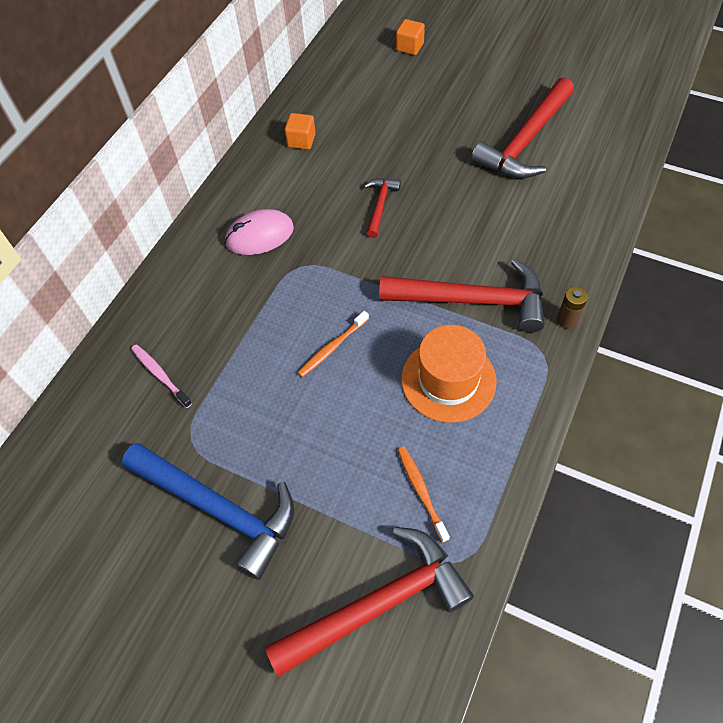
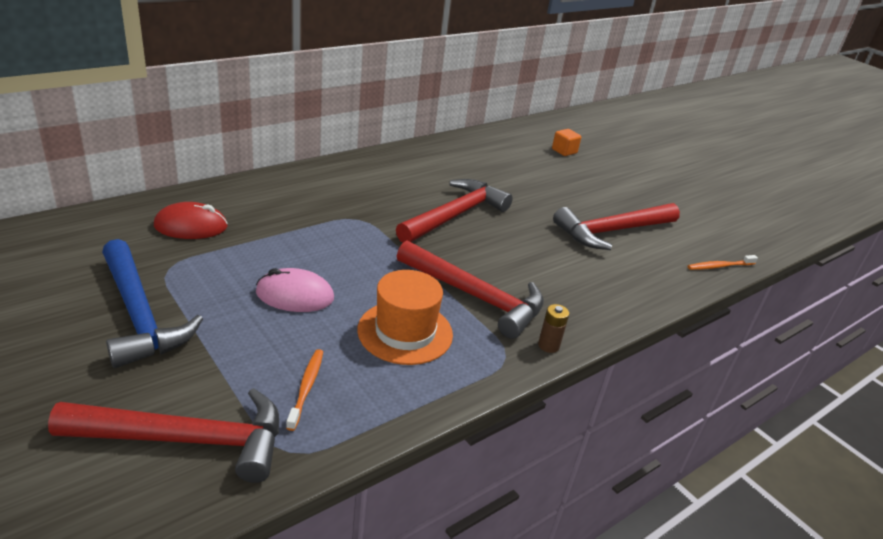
camera: 20 degrees right, 25 degrees down
(160, 375) = (191, 226): pink toothbrush -> red mouse
(259, 235) = (347, 192): pink mouse -> pink mouse (295, 295)
(301, 141) = (431, 162): orange cube -> none
(332, 348) = (332, 270): orange toothbrush -> orange toothbrush (719, 266)
(380, 206) = (455, 215): red hammer -> red hammer, size x2.03

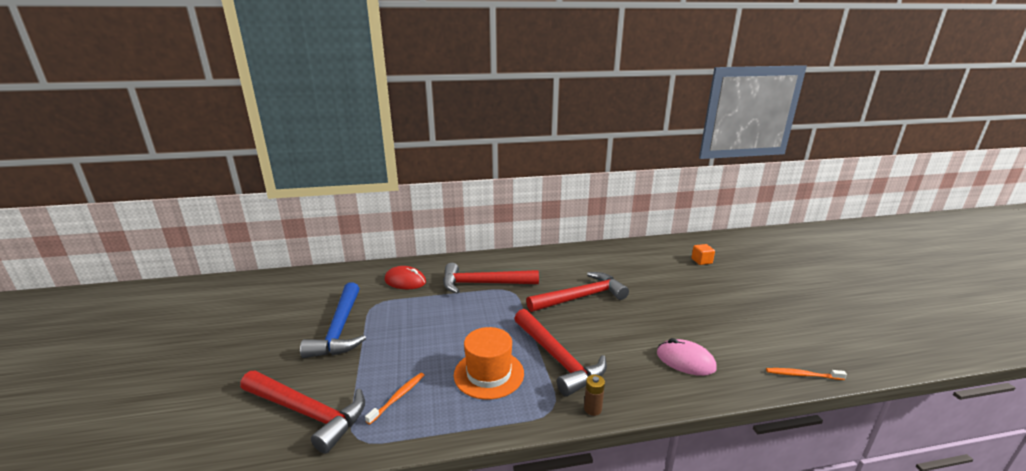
camera: 30 degrees right, 10 degrees down
(295, 295) = (434, 334): pink mouse -> pink mouse (685, 360)
(612, 231) = (708, 328): red hammer -> red hammer (483, 284)

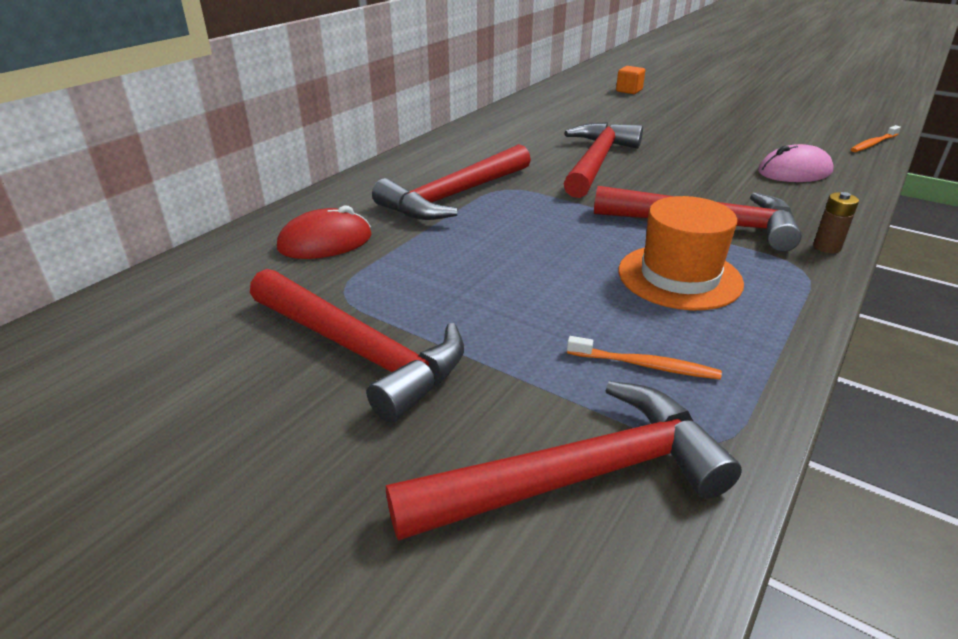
camera: 45 degrees left, 10 degrees up
(340, 329) = (359, 351): blue hammer -> red hammer
(398, 397) = (646, 365): orange toothbrush -> orange toothbrush turned 120 degrees clockwise

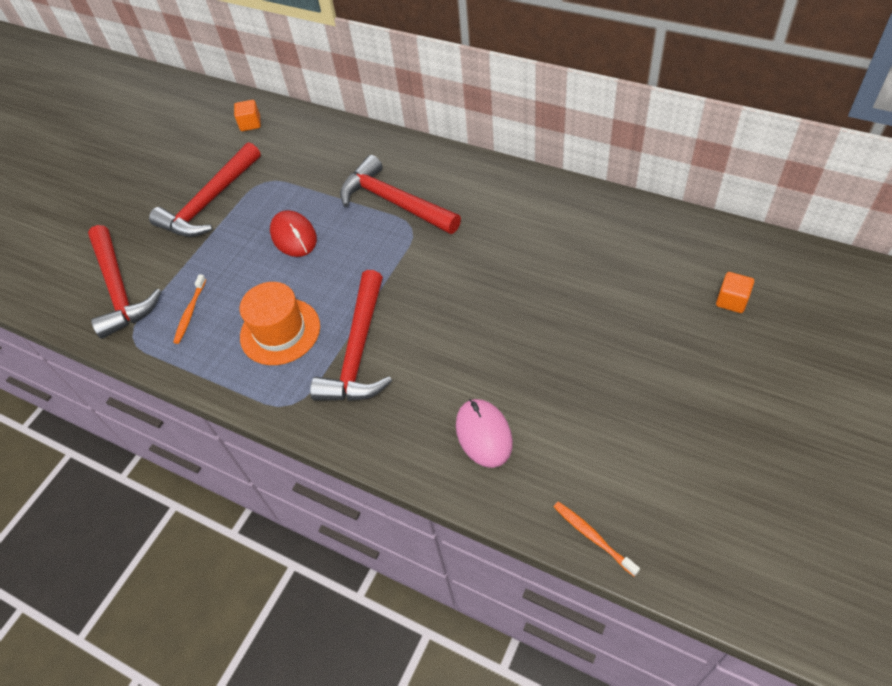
camera: 90 degrees right, 20 degrees up
(163, 307) = (250, 124): none -> orange cube
(325, 242) = (320, 158): red mouse -> red mouse (293, 236)
(596, 162) = (479, 280): red hammer -> none
(826, 247) = (325, 427): brown battery -> none

